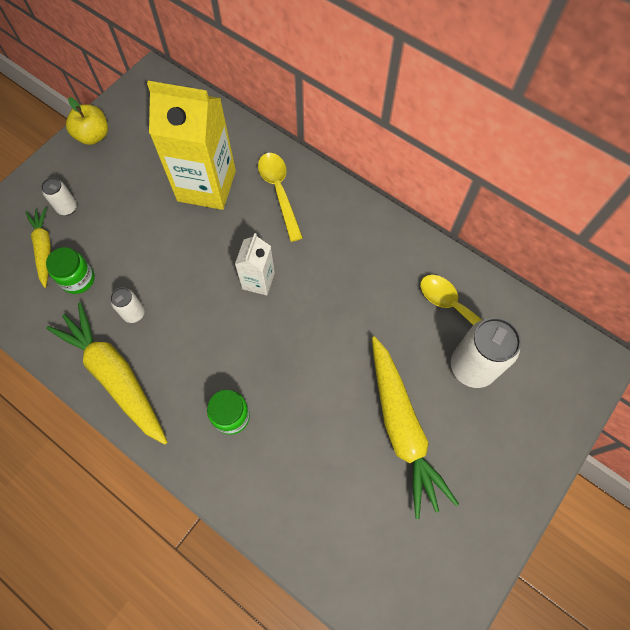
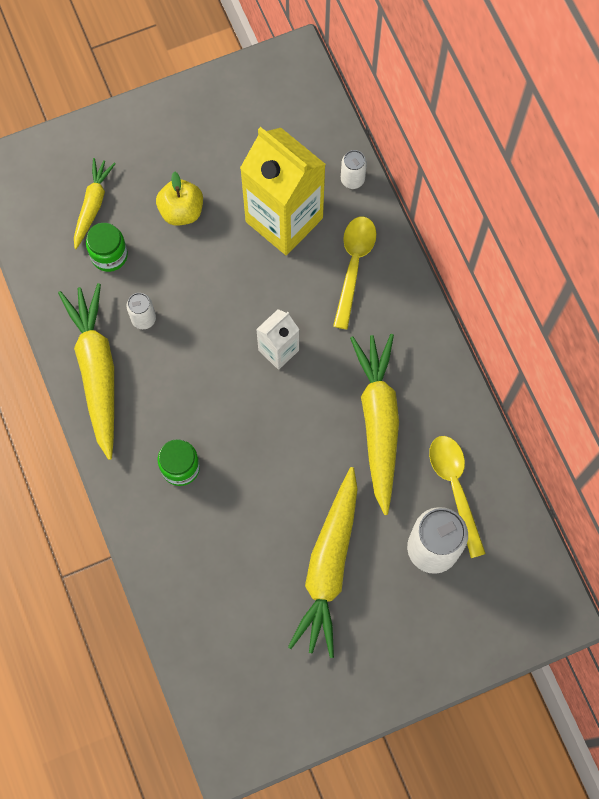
camera: 30 degrees right, 5 degrees up
(67, 208) = (135, 172): white can -> white can (352, 179)
(93, 136) = (200, 101): yellow apple -> yellow apple (181, 211)
(368, 293) = (378, 422): none -> yellow carrot

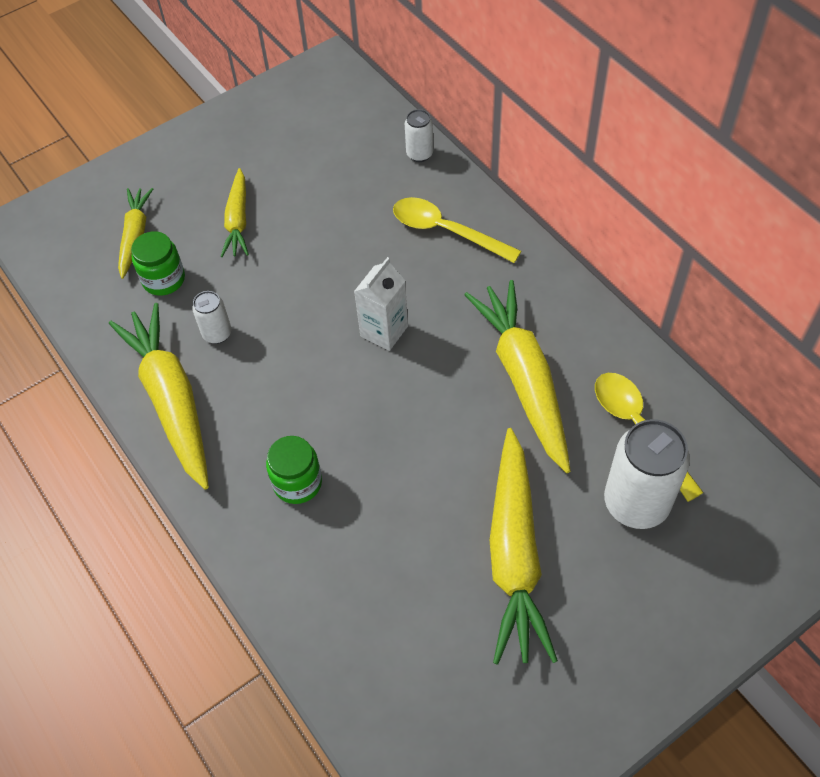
camera: 10 degrees left, 15 degrees down
(181, 211) = (238, 220): yellow apple -> yellow carrot
(284, 220) = (355, 205): yellow carton -> none
(354, 265) = (445, 231): yellow spoon -> yellow spoon turned 60 degrees counterclockwise

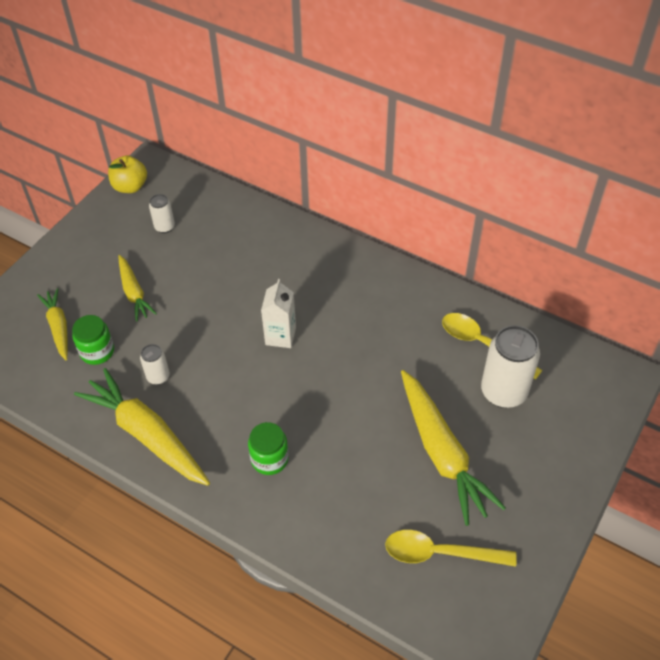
camera: 25 degrees left, 5 degrees down
(294, 87) = (130, 187): none -> yellow apple
(419, 154) = (246, 208): white can -> white can (164, 227)
(445, 231) = (290, 255): yellow spoon -> yellow spoon (439, 553)
(523, 379) = (392, 337): yellow carrot -> none

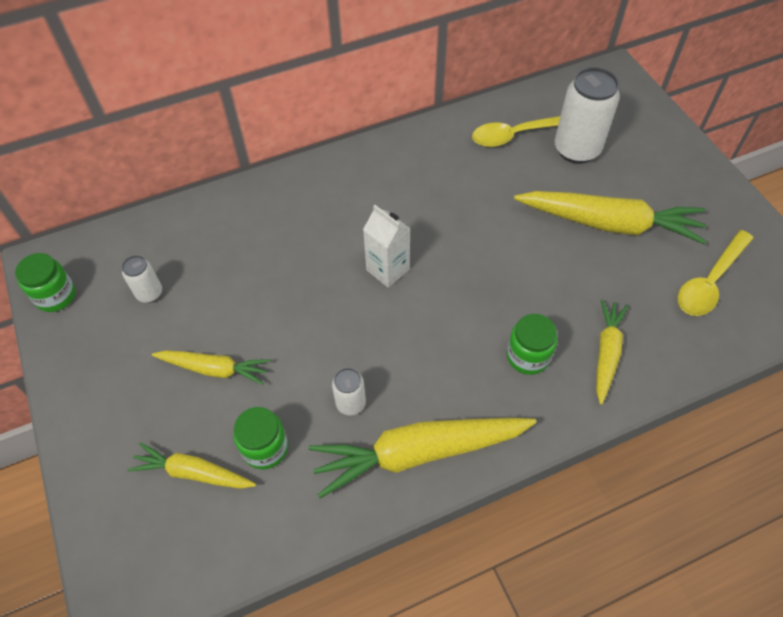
camera: 55 degrees left, 5 degrees up
(130, 187) = (56, 296): yellow apple -> green jar
(310, 509) = (606, 353): none -> yellow carrot

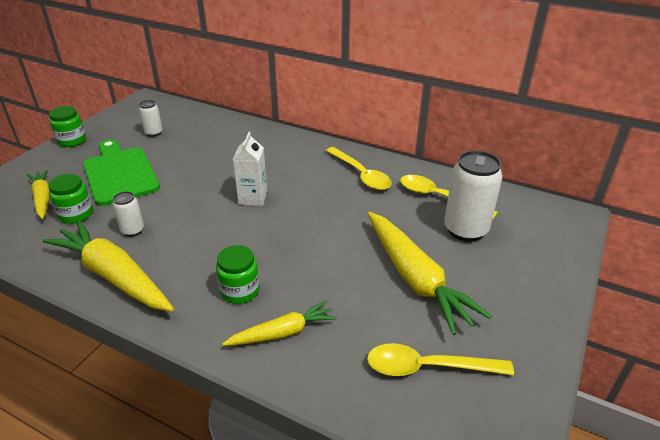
camera: 50 degrees right, 20 degrees down
(56, 296) = (128, 111): green jar -> green jar (72, 141)
(214, 369) = (119, 173): yellow carrot -> green cutting board
(429, 163) = (361, 175): none -> yellow spoon

